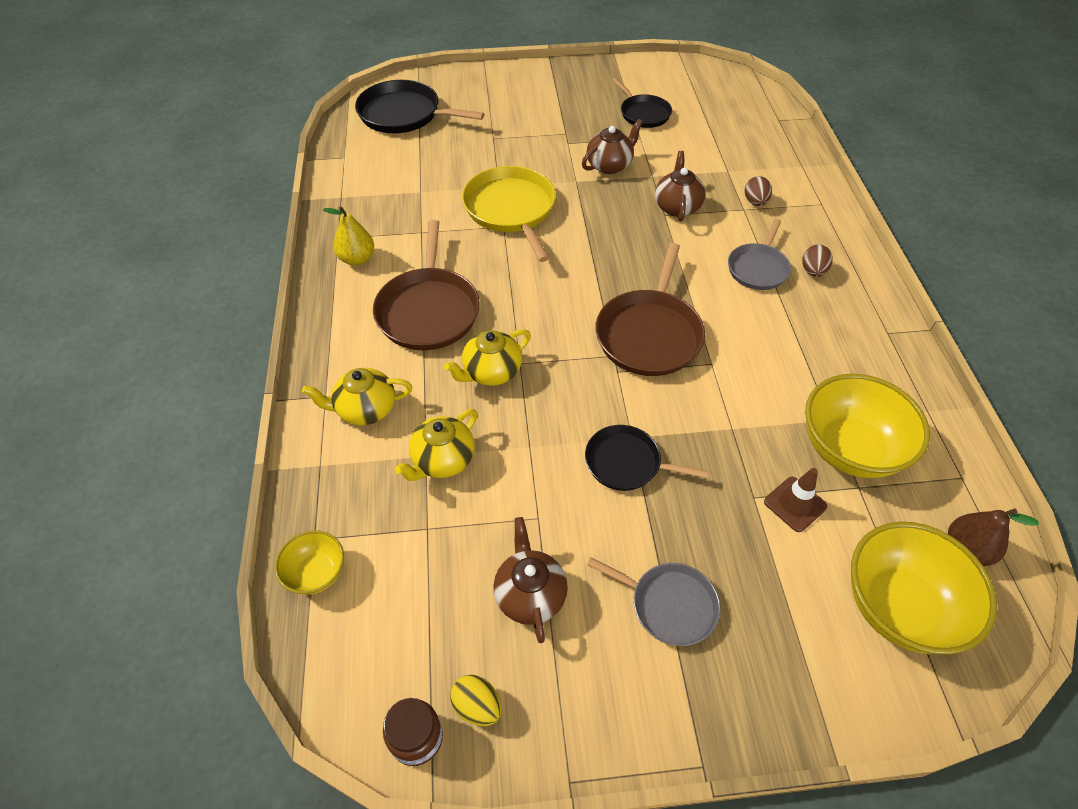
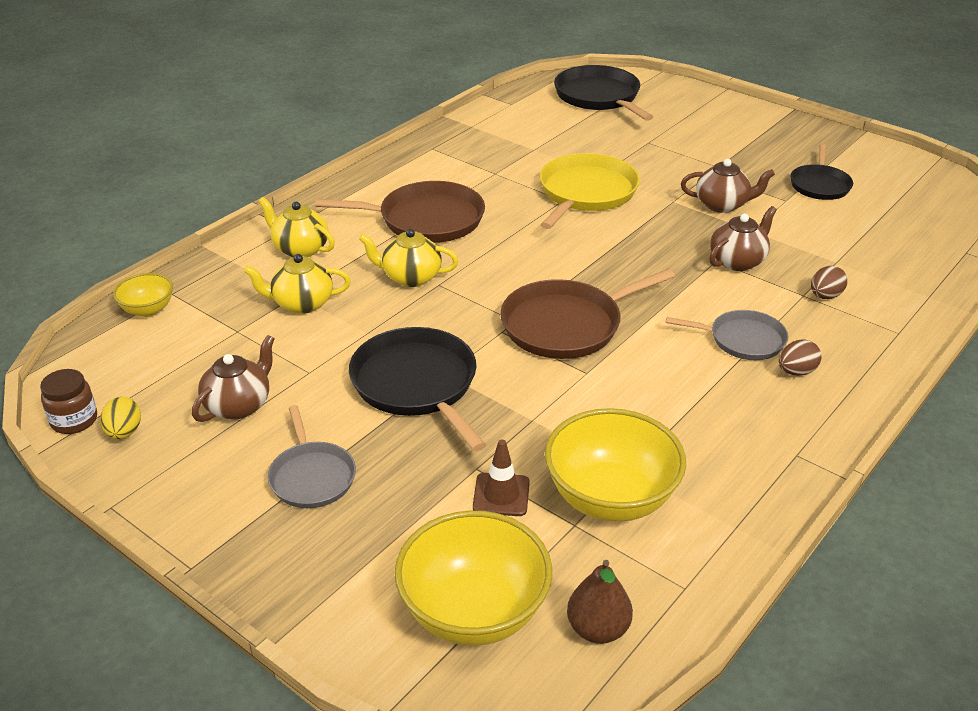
camera: 45 degrees right, 15 degrees down
(357, 259) = (425, 166): yellow pear -> none
(428, 310) = (426, 220): brown pan -> brown pan turned 135 degrees counterclockwise
(627, 463) = (417, 385): black pan -> black pan, size x1.62
(758, 268) = (743, 340): grey pan -> grey pan turned 150 degrees counterclockwise

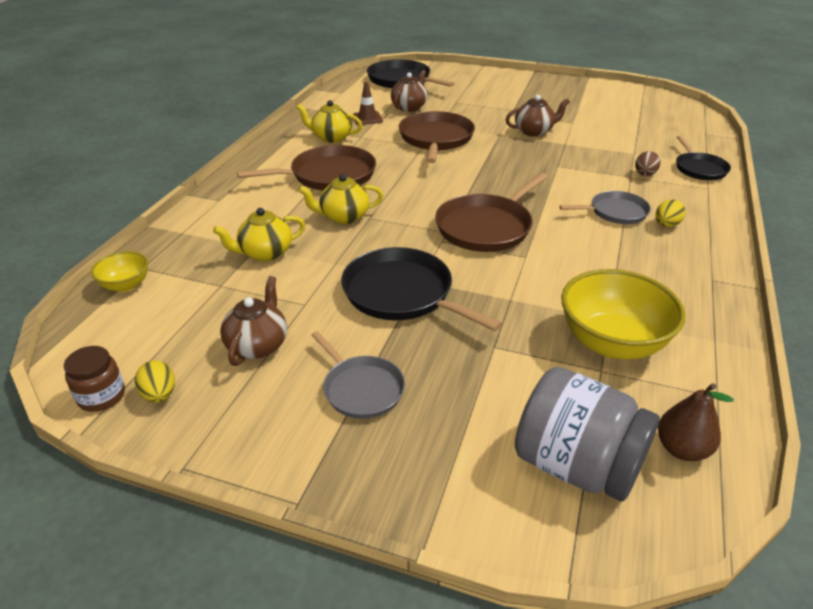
camera: 20 degrees left, 0 degrees up
(300, 249) = (238, 213): yellow teapot -> yellow teapot (331, 138)
(474, 612) = (576, 465): yellow bowl -> grey jar
(501, 495) = (528, 362): brown traffic cone -> brown traffic cone (367, 118)
(586, 193) = (436, 139): yellow pan -> brown pan
(738, 261) = (572, 163): brown teapot -> brown teapot (409, 107)
(796, 372) = (666, 225): brown egg -> yellow egg
(820, 185) = (586, 110): black pan -> black pan (699, 168)

